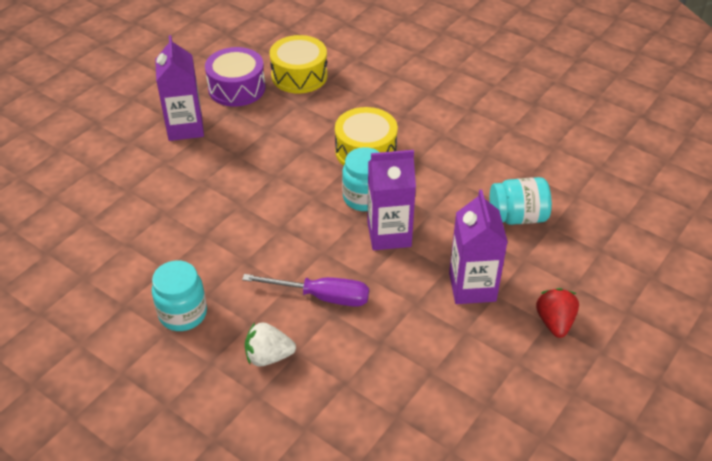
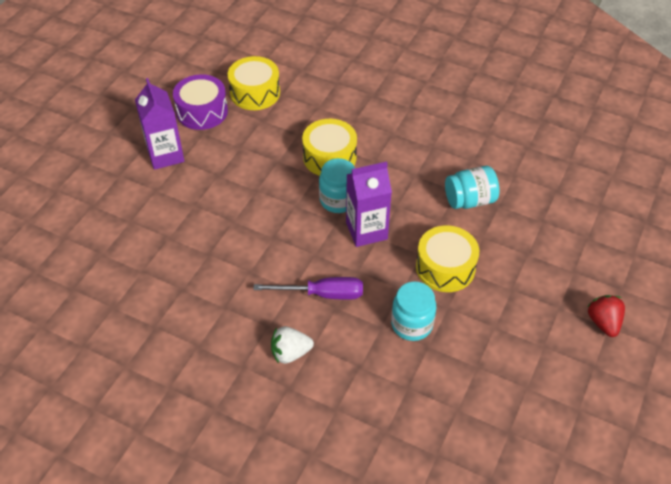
camera: 10 degrees left, 5 degrees up
(183, 313) = (208, 326): turquoise jar -> turquoise jar (412, 324)
(472, 287) = (445, 267): purple carton -> yellow drum
(554, 322) = (517, 288): red strawberry -> red strawberry (603, 322)

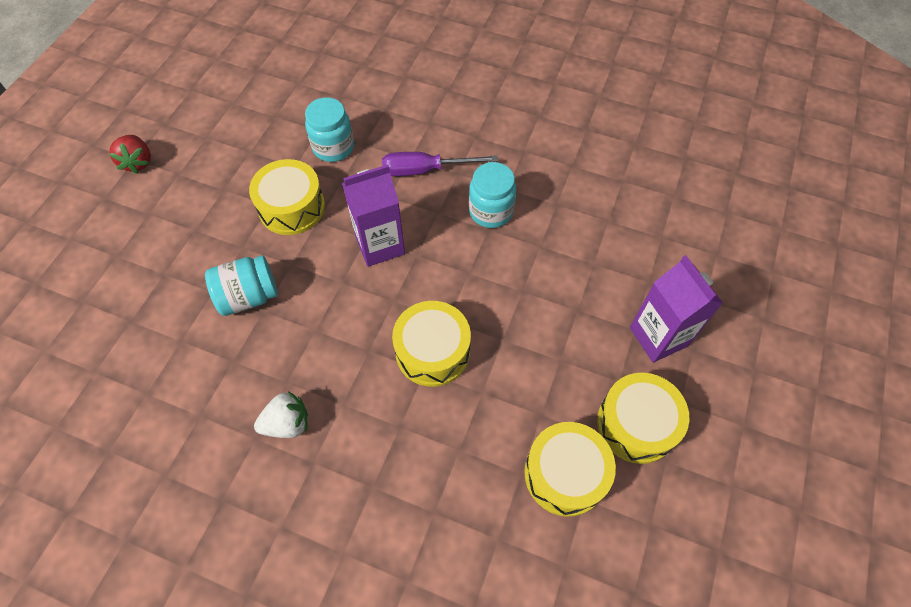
camera: 175 degrees right, 10 degrees up
(202, 111) = (636, 424): purple drum -> yellow drum
(290, 353) = (450, 115): white strawberry -> white strawberry (287, 423)
(338, 200) = (416, 283): turquoise jar -> turquoise jar (491, 211)

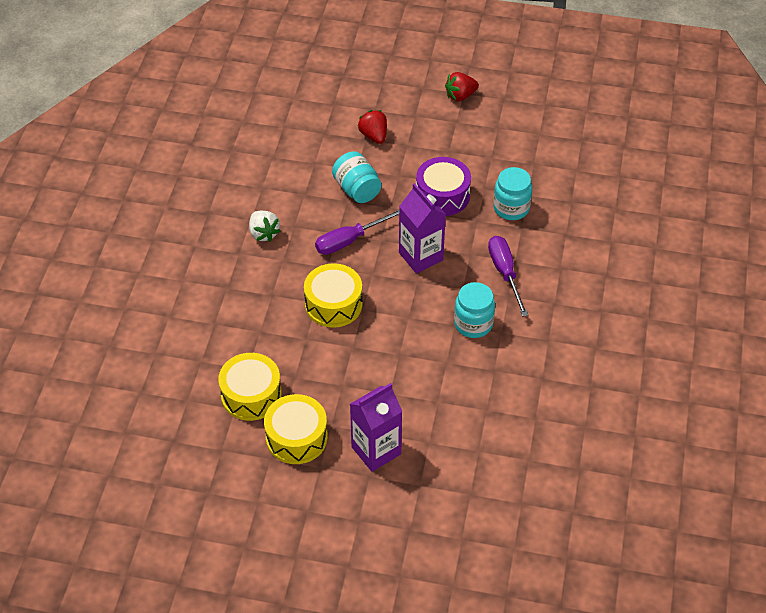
camera: 80 degrees right, 10 degrees down
(163, 263) = (374, 136): none -> red strawberry
(292, 207) = (442, 195): yellow drum -> purple drum
(332, 318) = (349, 240): none -> purple screwdriver

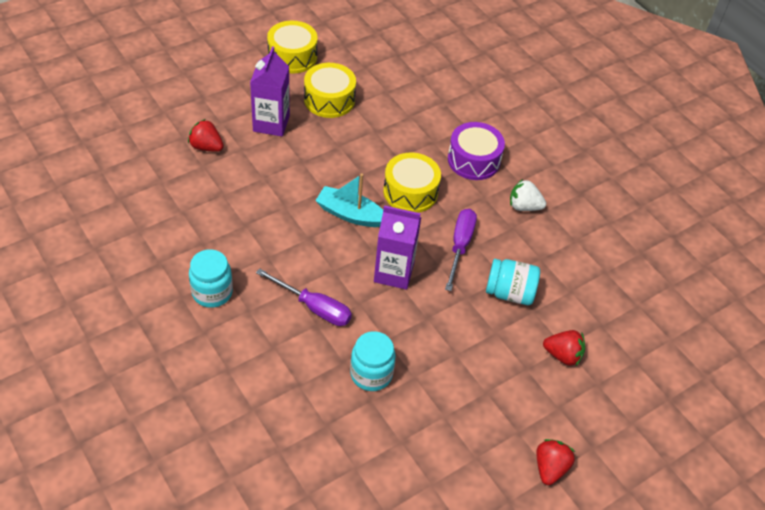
camera: 130 degrees right, 0 degrees up
(251, 395) = (387, 104): yellow drum -> yellow drum (292, 56)
(402, 320) = (350, 214): none -> turquoise boat
(442, 195) = (439, 341): purple drum -> purple drum (473, 160)
(457, 468) = (206, 147): none -> red strawberry
(473, 324) = (295, 248): turquoise jar -> turquoise jar (212, 292)

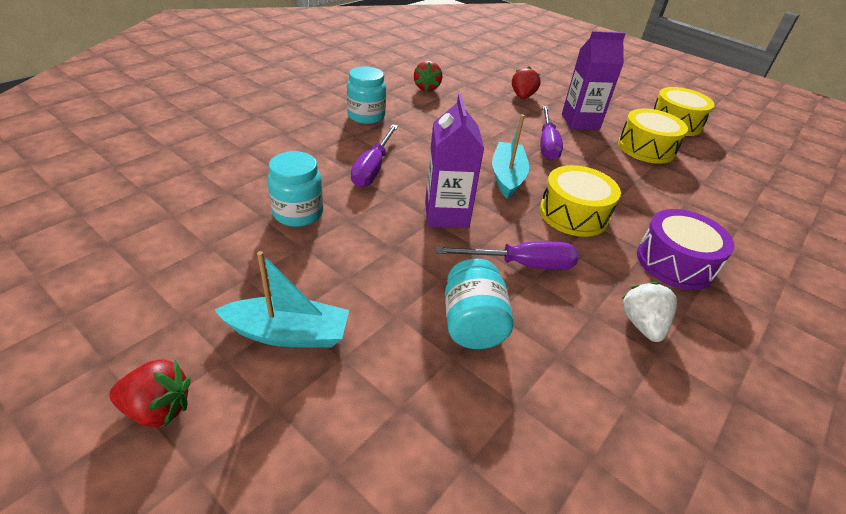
camera: 75 degrees right, 10 degrees down
(305, 166) = (547, 144): none -> purple screwdriver
(502, 395) = (288, 333): none -> turquoise boat
(562, 355) = (381, 405): red strawberry -> red strawberry (427, 88)

